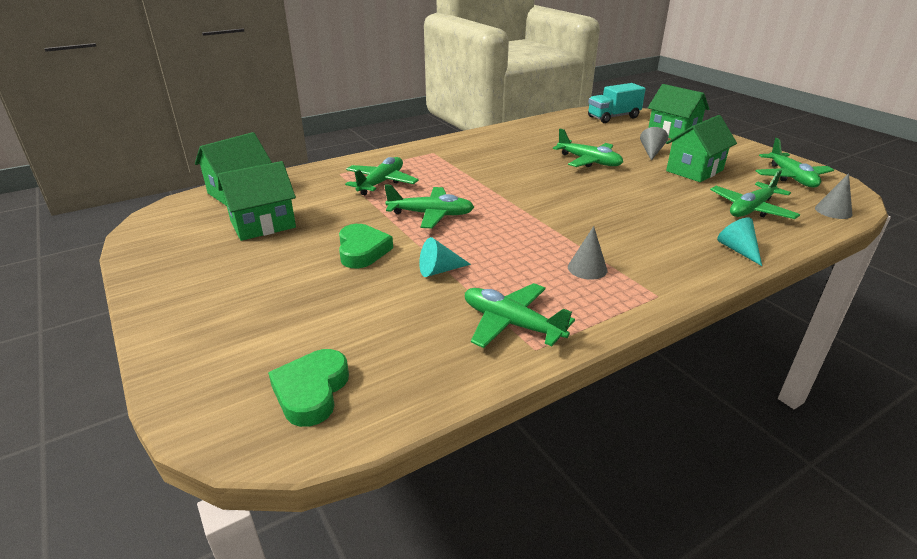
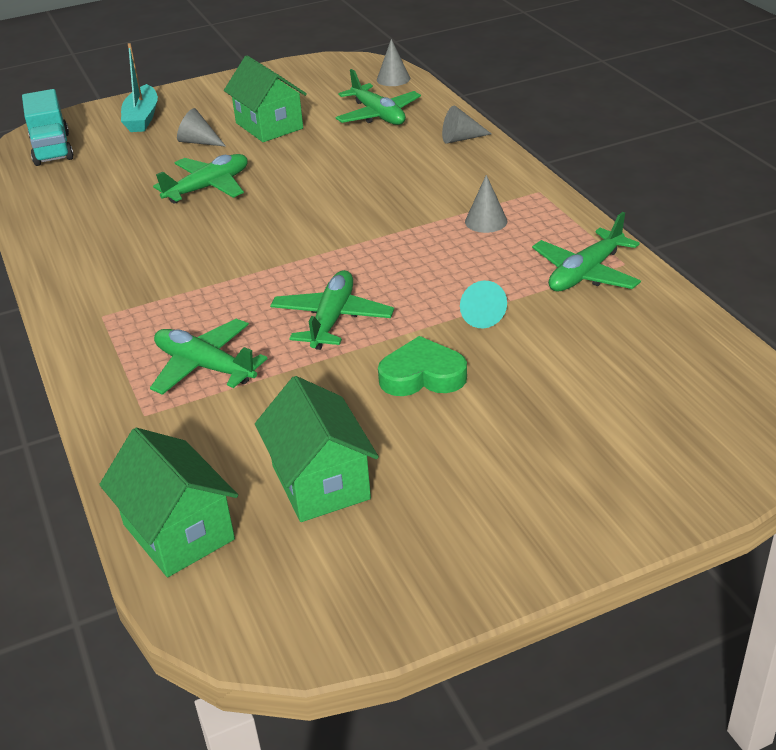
camera: 80 degrees left, 5 degrees up
(311, 391) = (701, 394): green heart -> none
(673, 133) = (142, 118): green house -> turquoise boat
(738, 250) = (461, 138): turquoise cone -> grey cone
(791, 177) = (310, 80): green plane -> none

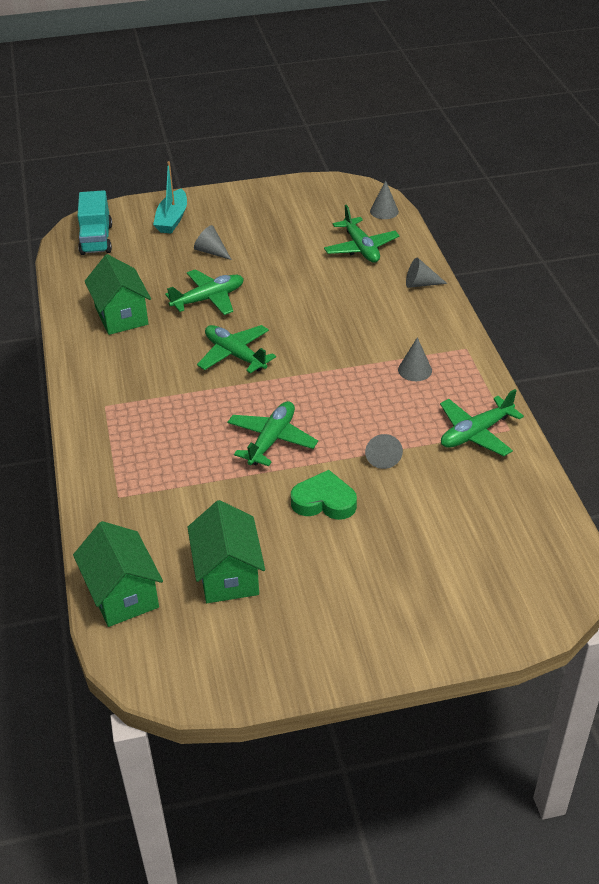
camera: 10 degrees right, 5 degrees up
(205, 366) = (169, 464): green plane -> green plane (235, 355)
(269, 126) = (271, 244): green house -> green house (121, 316)
(479, 315) = (382, 456): turquoise cone -> grey cone

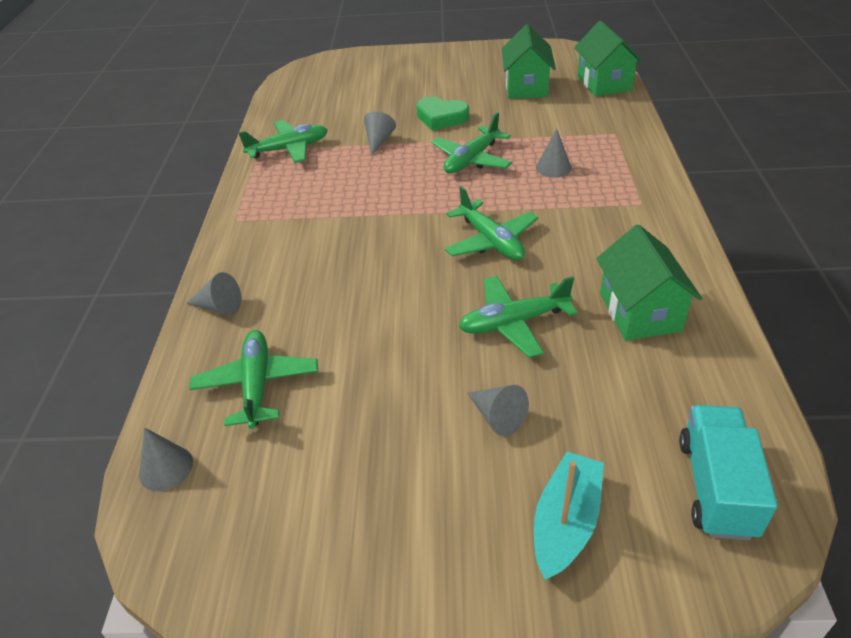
camera: 165 degrees left, 0 degrees up
(415, 370) = (303, 204): grey cone -> grey cone (553, 167)

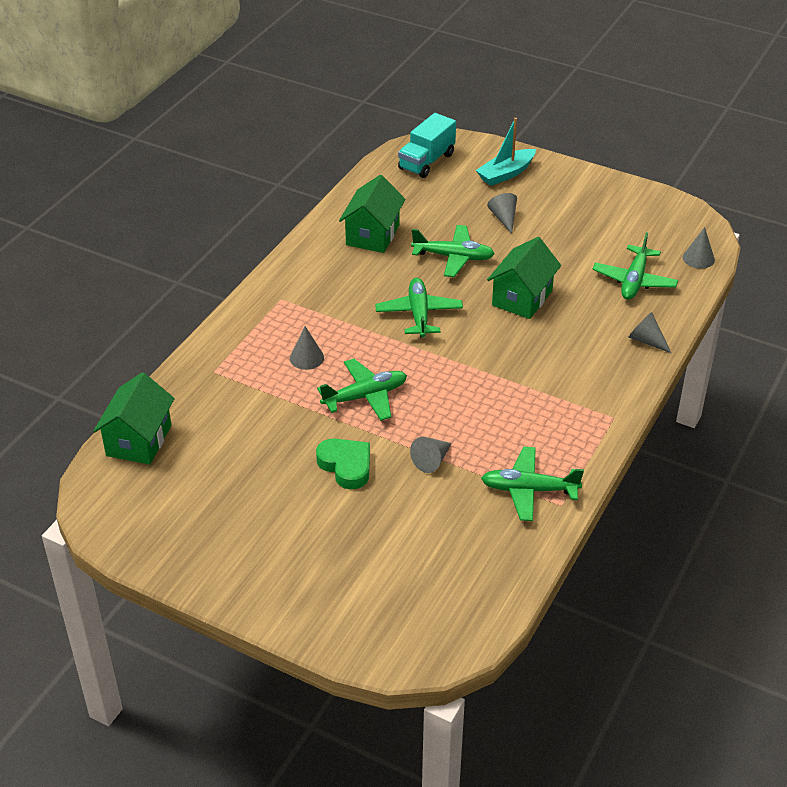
camera: 155 degrees left, 0 degrees up
(526, 87) = (218, 473): green house -> green house (522, 298)

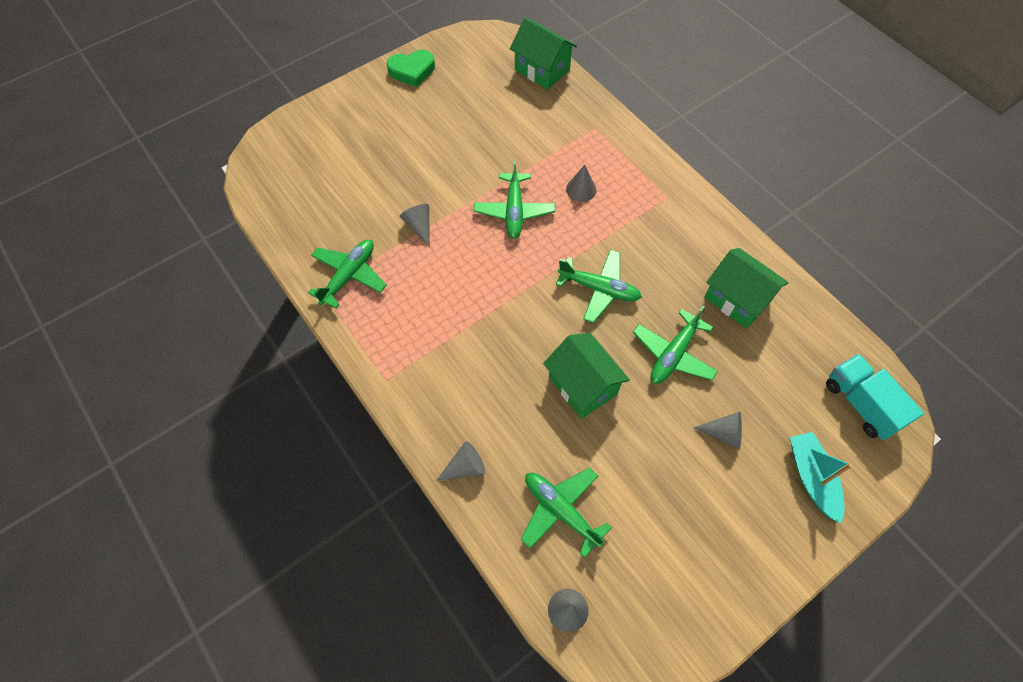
camera: 115 degrees right, 20 degrees up
(346, 466) = (447, 173): green heart -> green heart (412, 71)

